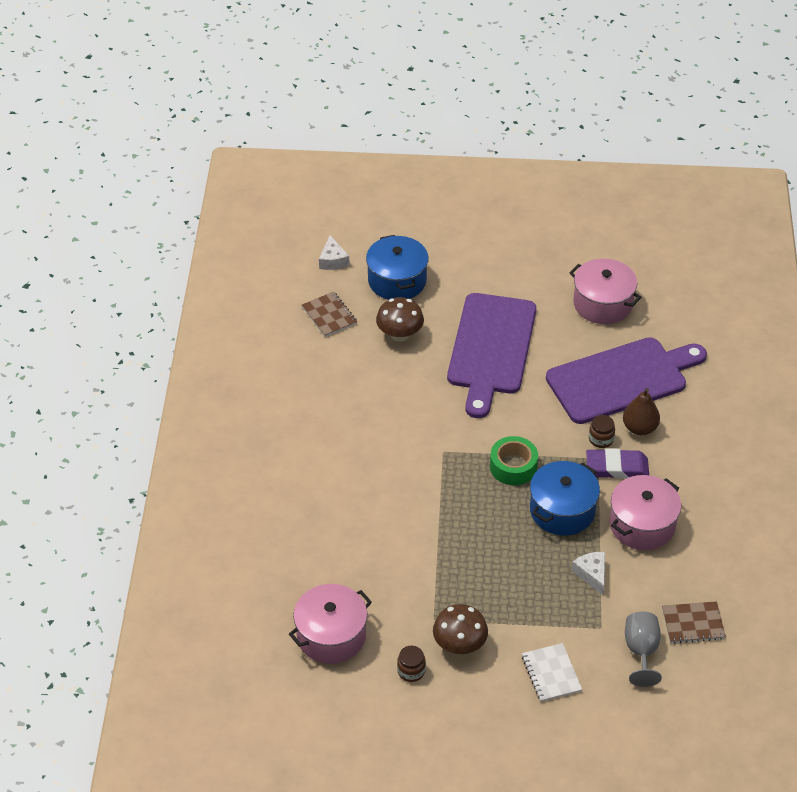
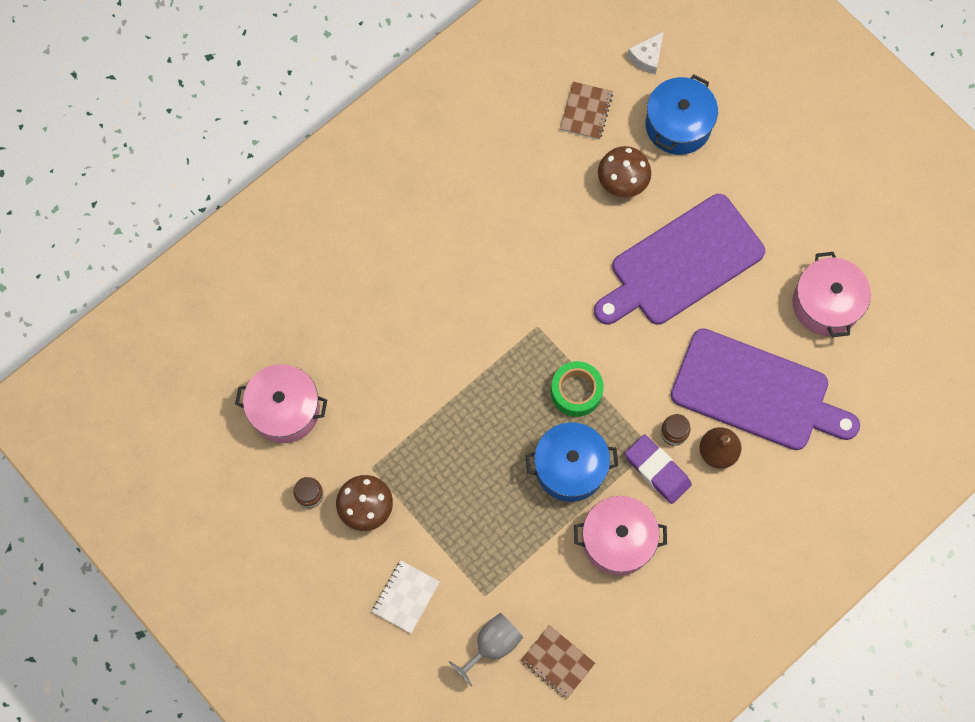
camera: 45 degrees right, 25 degrees up
(592, 574) = (529, 545): white cheese -> none

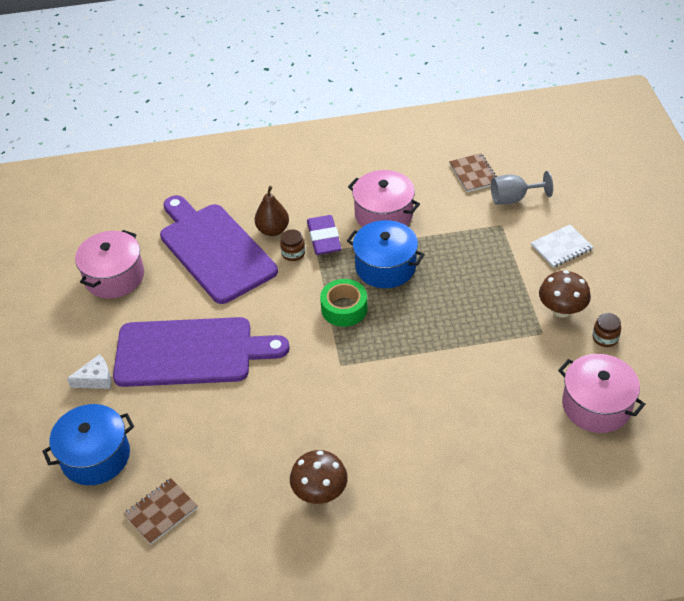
camera: 145 degrees left, 25 degrees down
(622, 182) = (182, 435): brown mushroom -> brown mushroom (320, 492)
(647, 57) = (65, 531): white cheese -> white cheese (96, 379)

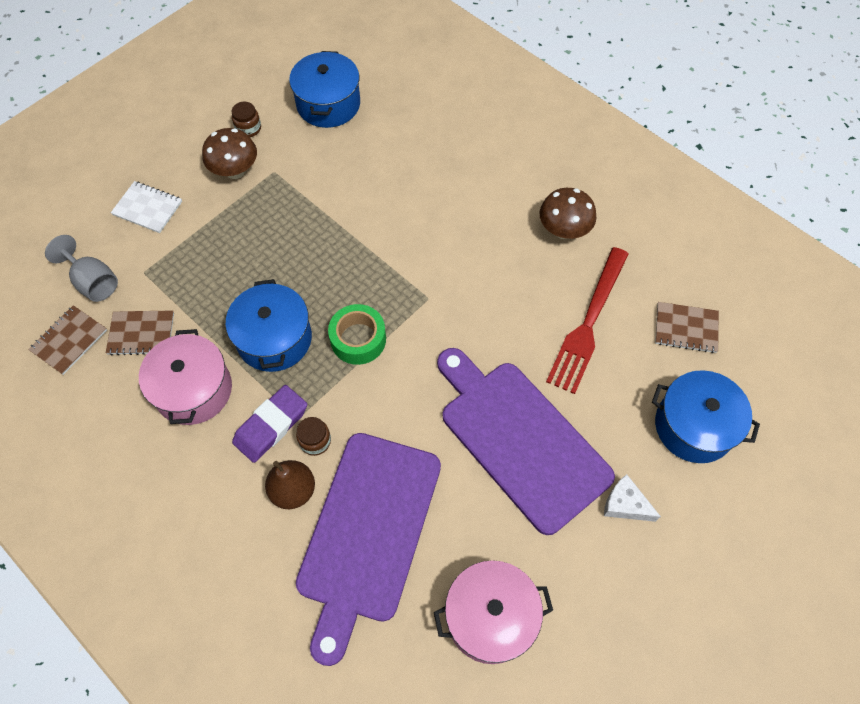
camera: 130 degrees left, 15 degrees up
(227, 448) = (588, 325): none -> red fork
(449, 206) = (141, 333): none -> brown notebook
(596, 405) = (328, 104): pink pot -> blue pot

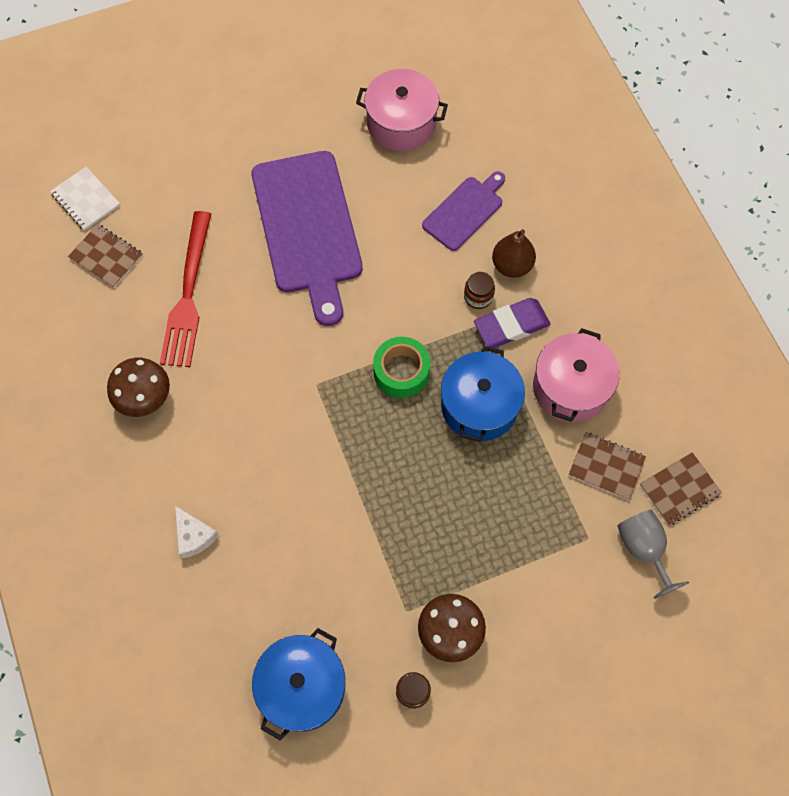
camera: 155 degrees left, 5 degrees up
(147, 208) = (564, 623): white notebook -> white notebook (85, 200)
(368, 532) = (465, 211): purple cutting board -> purple cutting board, size x0.53
(588, 325) = (188, 296): red fork -> red fork turned 135 degrees clockwise
(625, 504) = (257, 151): white cheese -> white cheese (194, 536)
(694, 426) = (163, 180): blue pot -> none

